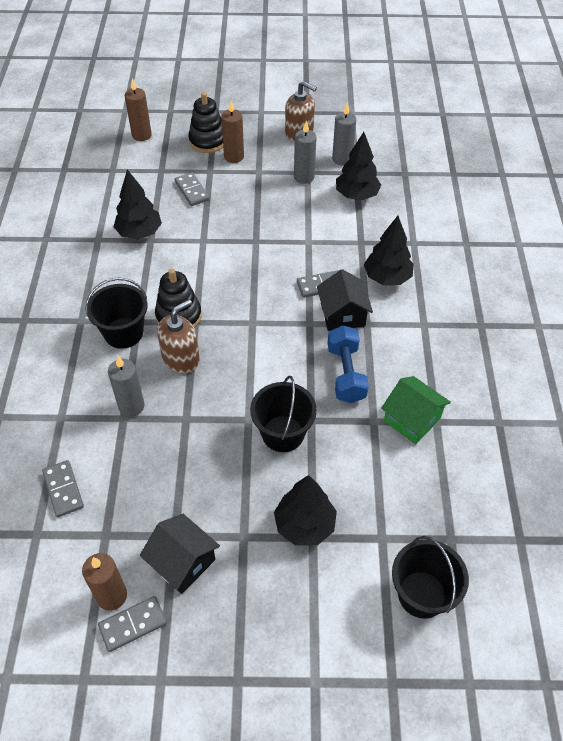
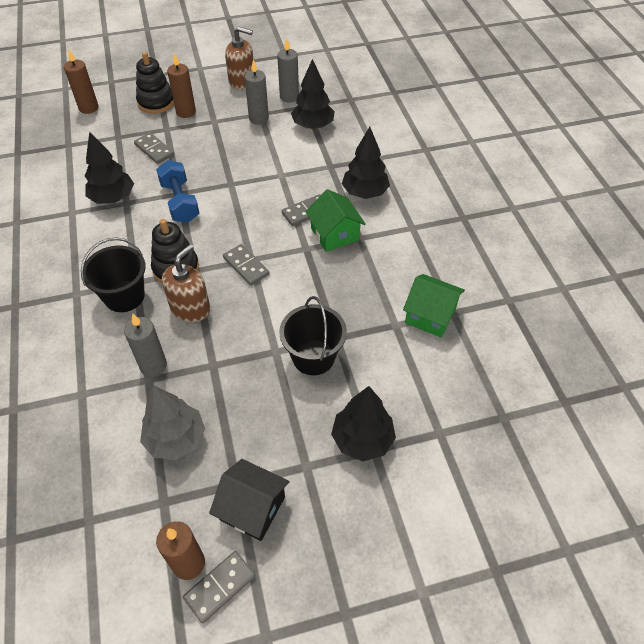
camera: 15 degrees left, 0 degrees up
(63, 490) = (105, 467): grey domino -> grey domino (246, 266)
(132, 480) = (176, 439): none -> grey tree
(342, 315) = (335, 234): black house -> green house
(346, 373) = (355, 287): blue dumbbell -> blue dumbbell (180, 202)
(422, 594) = (494, 477): black bucket -> none

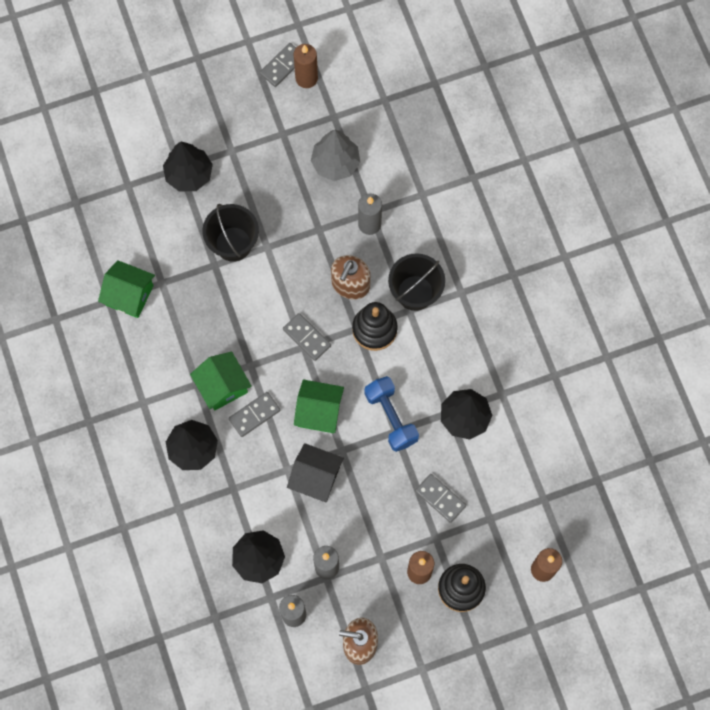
camera: 175 degrees right, 20 degrees up
(245, 210) = (319, 411): none -> green house
(252, 508) = (267, 117): black house -> black house (315, 477)

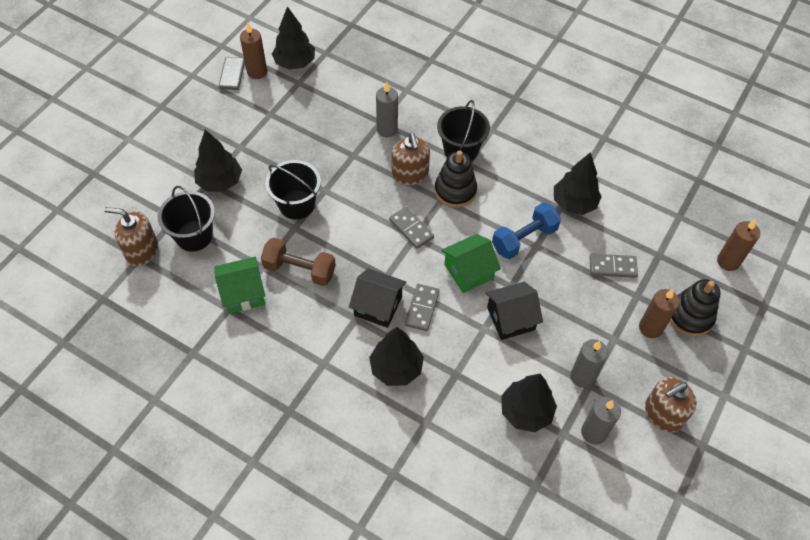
camera: 40 degrees left, 15 degrees down
(81, 197) = (142, 251): none -> brown soap dispenser
(130, 213) = (194, 236): none -> black bucket
(188, 307) = (299, 270): none -> brown dumbbell
(222, 386) = (378, 306): green house -> black house
(307, 337) = (411, 229): grey domino -> grey domino turned 45 degrees clockwise
(335, 163) = (326, 108): grey tree -> none
(347, 92) = (295, 63): none -> black tree
(391, 417) = (524, 239): blue dumbbell -> blue dumbbell turned 60 degrees counterclockwise

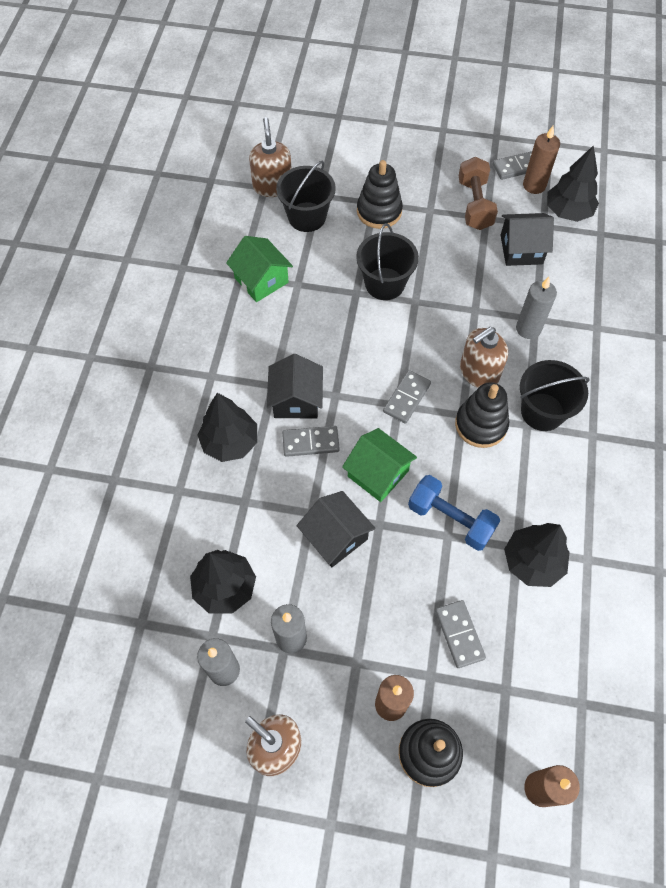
camera: 70 degrees right, 5 degrees up
(220, 182) = (379, 211): black tree -> black stacking toy
(299, 270) = (308, 316): brown dumbbell -> brown dumbbell (474, 204)
(313, 105) = (521, 249): none -> black house

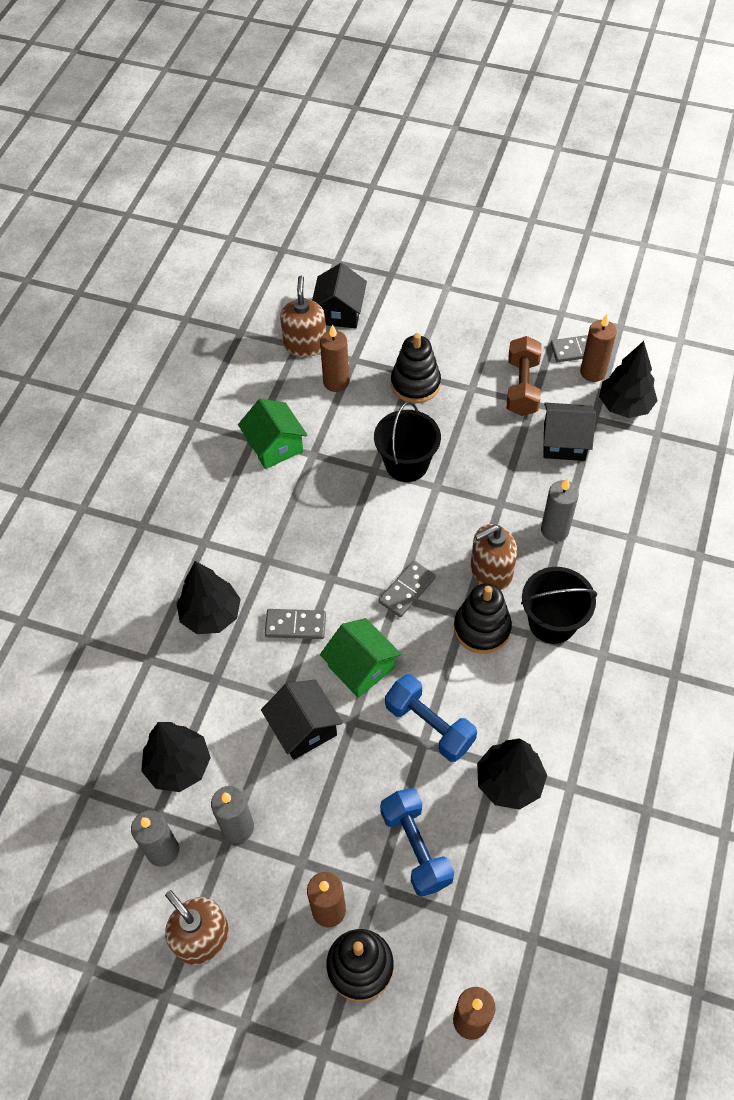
camera: 10 degrees right, 5 degrees down
(296, 400) = (288, 578): black house -> black house (339, 312)
(307, 217) = (336, 382): black bucket -> brown candle
(459, 634) = (415, 848): grey domino -> blue dumbbell

